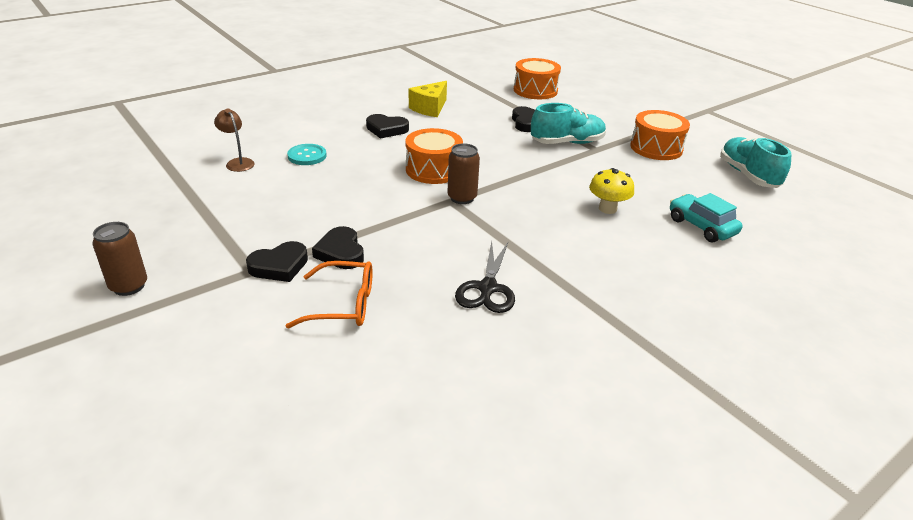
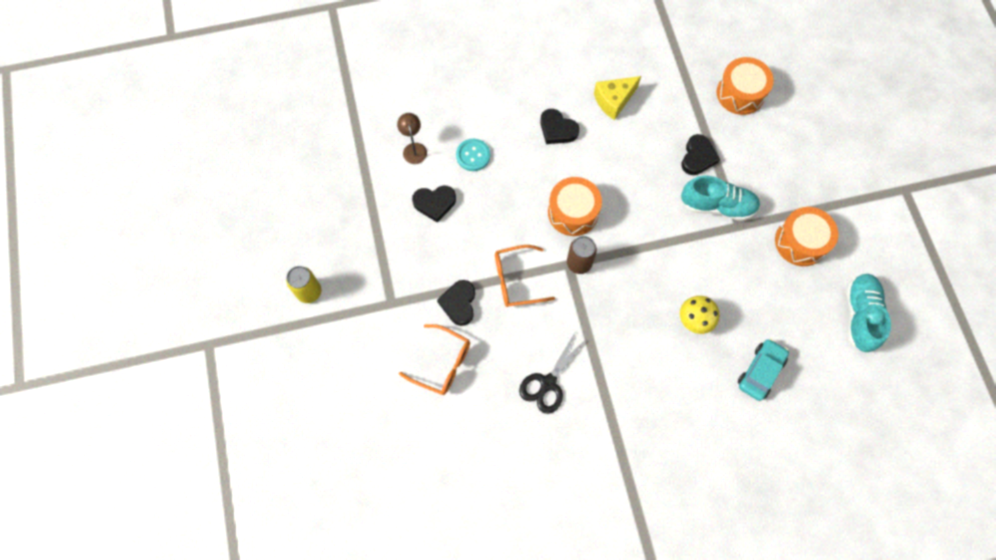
camera: 25 degrees right, 35 degrees up
(129, 286) = (309, 292): brown can -> yellow can
(279, 266) = (411, 304): black heart -> black heart (434, 203)
(401, 222) = (517, 280): none -> orange glasses
(701, 226) = (760, 371): turquoise car -> turquoise car turned 45 degrees clockwise

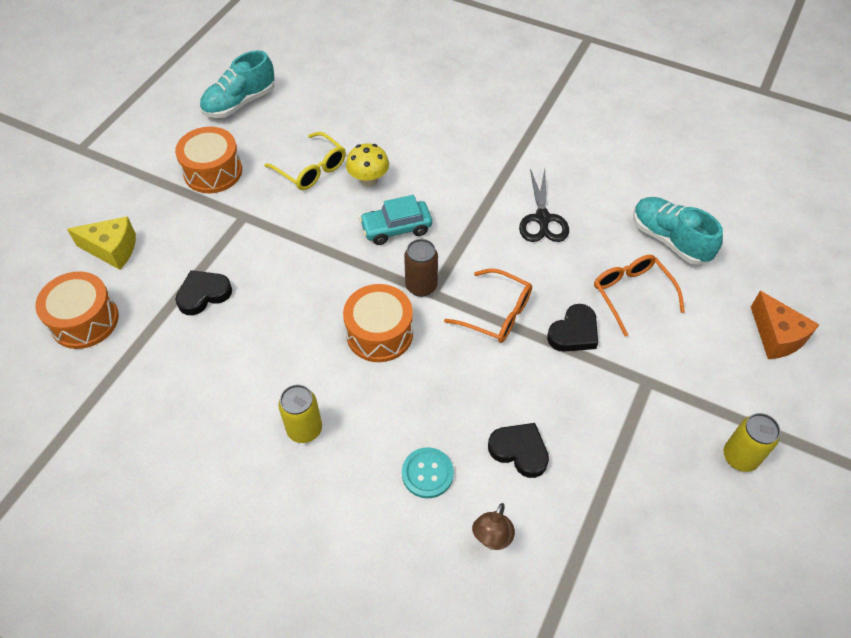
camera: 140 degrees left, 15 degrees down
(328, 402) = (776, 336): none -> orange cheese
(548, 383) = (542, 219): black scissors -> black scissors turned 105 degrees clockwise
(557, 129) = (304, 429): black heart -> yellow can
(614, 100) = (210, 413): yellow cheese -> yellow cheese (112, 249)
(717, 206) = (241, 243): turquoise shoe -> turquoise shoe (669, 240)
(742, 297) = (311, 169): none -> yellow glasses
(760, 371) = (359, 120): turquoise car -> turquoise car (396, 228)

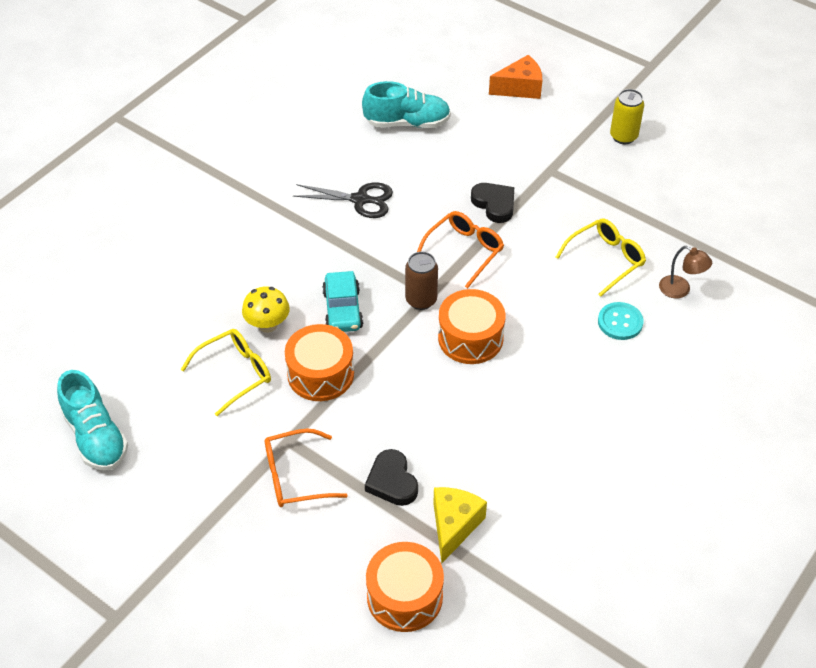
camera: 80 degrees left, 5 degrees down
(112, 249) = (305, 572): yellow cheese -> yellow cheese (454, 526)
(213, 171) = (208, 468): orange drum -> orange drum (320, 374)
(304, 429) = (567, 404): yellow can -> none
(519, 451) = (605, 260): black heart -> yellow glasses
(632, 295) = (462, 159): orange glasses -> orange glasses (296, 476)
(669, 240) = (407, 123): turquoise shoe -> turquoise shoe turned 150 degrees counterclockwise

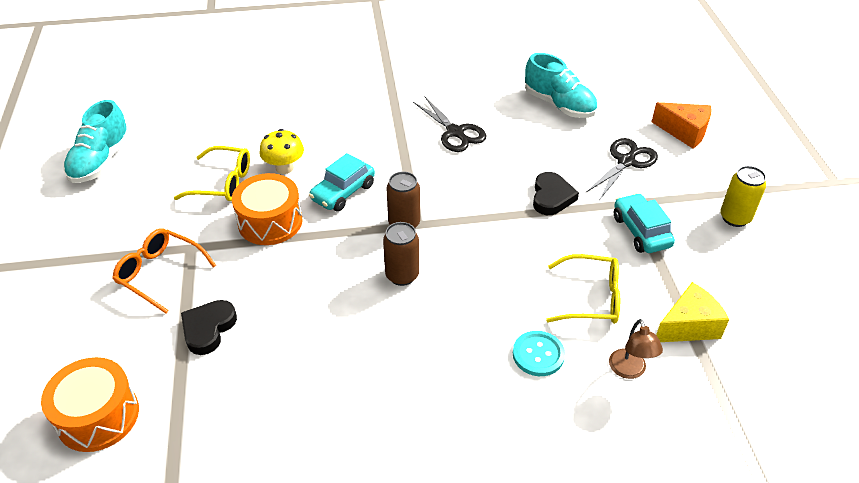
camera: 45 degrees right, 5 degrees down
(454, 526) = (199, 397): yellow cheese -> yellow cheese (688, 326)
(464, 251) = (482, 213): orange glasses -> none
(470, 338) = (402, 275): orange drum -> brown can
(509, 140) = (626, 162): none -> black scissors
(580, 188) = (641, 231): none -> turquoise car

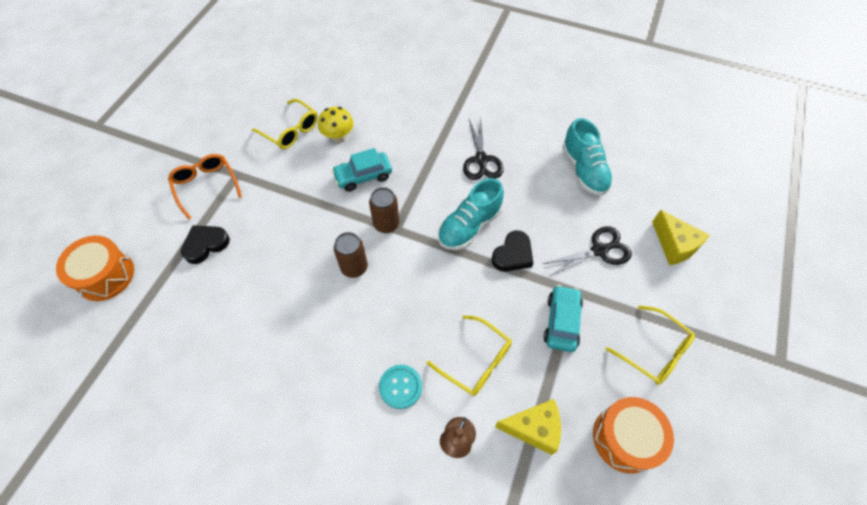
camera: 30 degrees right, 15 degrees up
(101, 161) = (229, 78): turquoise shoe -> turquoise shoe (469, 226)
(270, 222) = (299, 178): orange drum -> orange drum (625, 438)
(684, 132) = (674, 245): orange cheese -> yellow cheese
(735, 218) = (653, 351): yellow can -> yellow glasses

